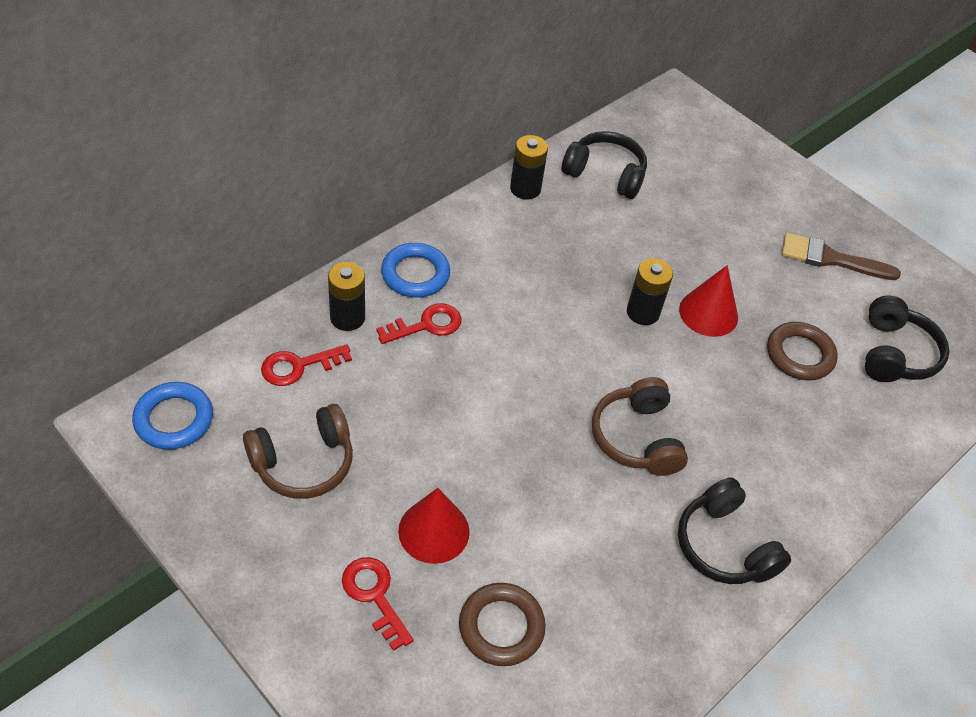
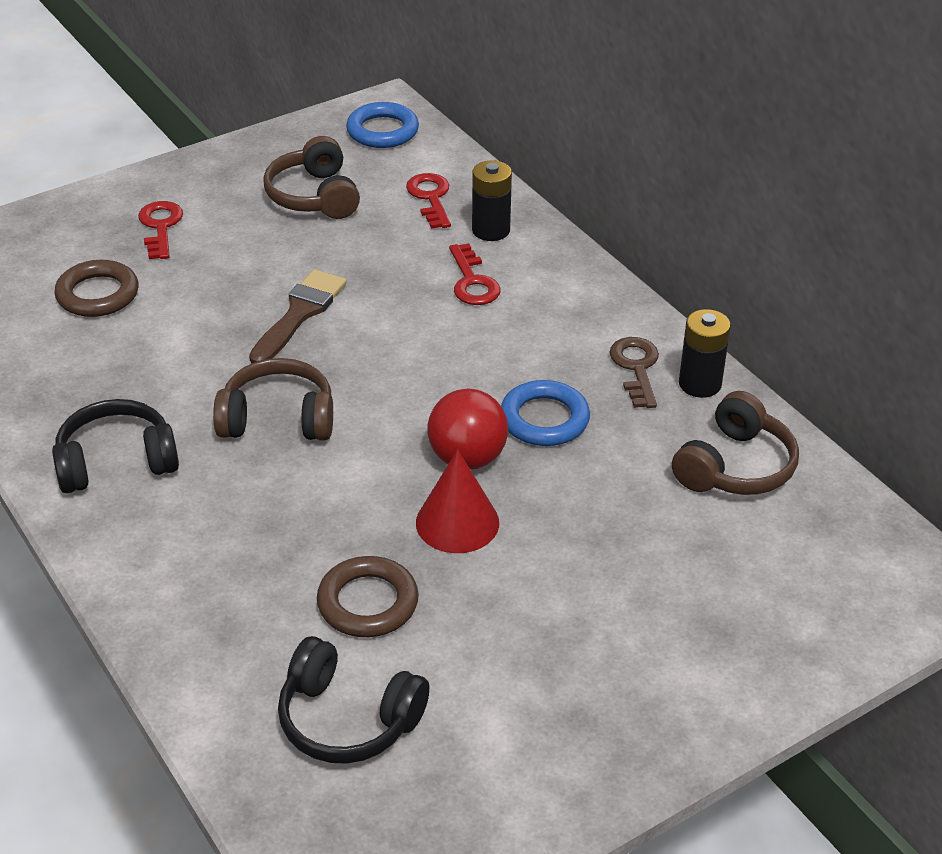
camera: 105 degrees right, 10 degrees down
(375, 596) = (160, 227): red key -> red key turned 75 degrees counterclockwise
(415, 274) = (550, 280): blue ring -> blue ring (544, 419)
(434, 531) = (213, 264): red cone -> none
(516, 222) = (636, 368): none -> brown key
(605, 174) = (735, 466): black headphones -> brown headphones
(643, 312) = (467, 458): black battery -> red ball
(830, 259) = (550, 695): brown brush -> brown brush (300, 314)

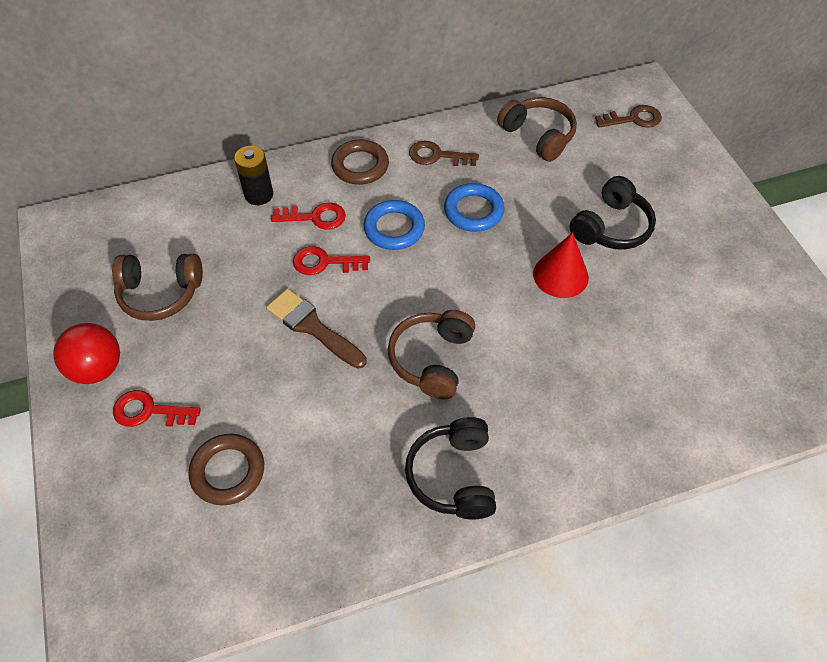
camera: 75 degrees left, 15 degrees up
(348, 719) = (723, 363): black headphones -> black headphones (611, 227)
(368, 602) = (625, 336): brown ring -> brown ring (360, 166)
(382, 131) = (92, 233): blue ring -> blue ring (394, 228)
(431, 198) = (201, 220): red key -> red key (325, 262)
(467, 458) = (501, 258): red ball -> red ball (98, 368)
(700, 384) = (461, 131): black battery -> none
(840, 578) = (633, 119): none -> brown key

